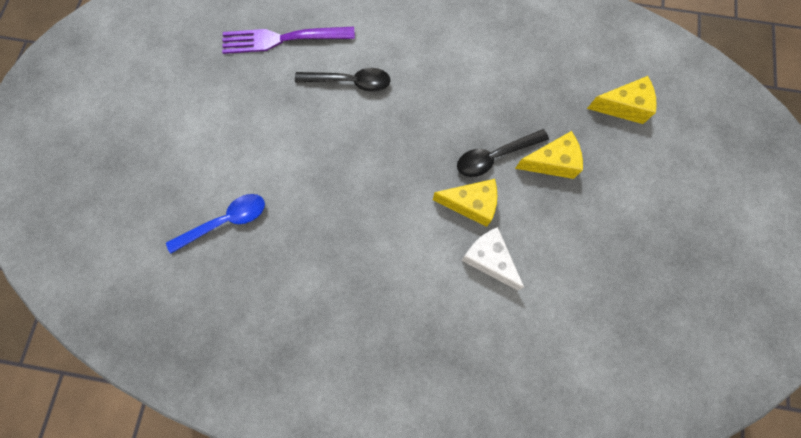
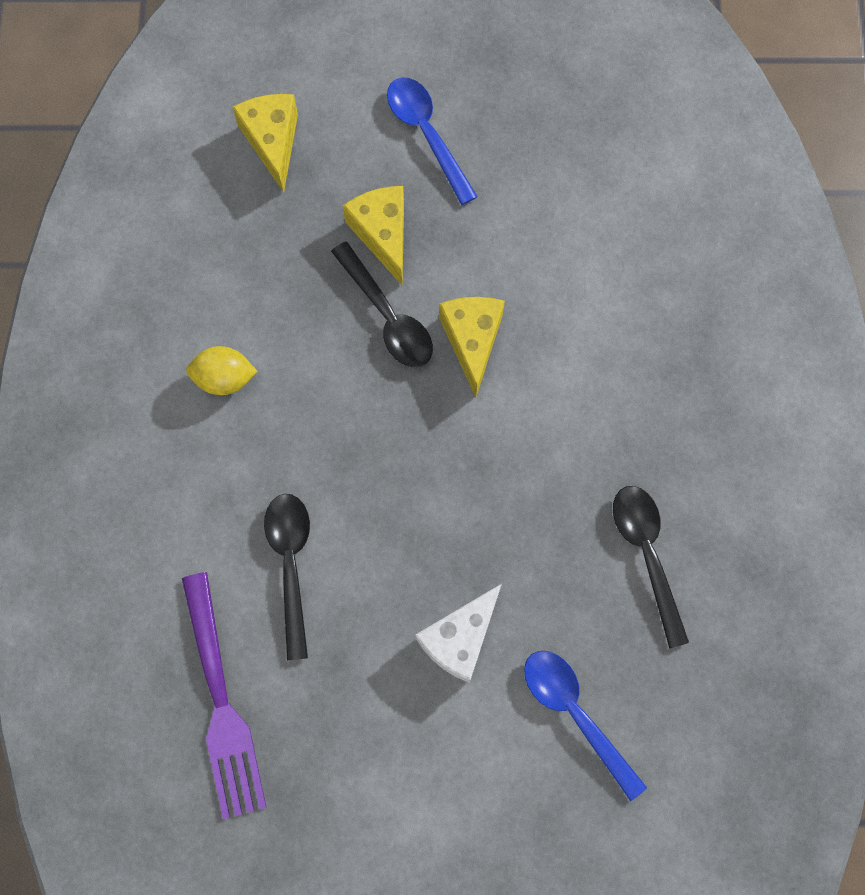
camera: 100 degrees left, 0 degrees up
(309, 286) = (647, 555): none -> black spoon
(467, 62) = (225, 378): none -> yellow lemon
(489, 259) = (551, 305): white cheese -> white cheese (459, 638)
(623, 201) = (427, 135): none -> blue spoon

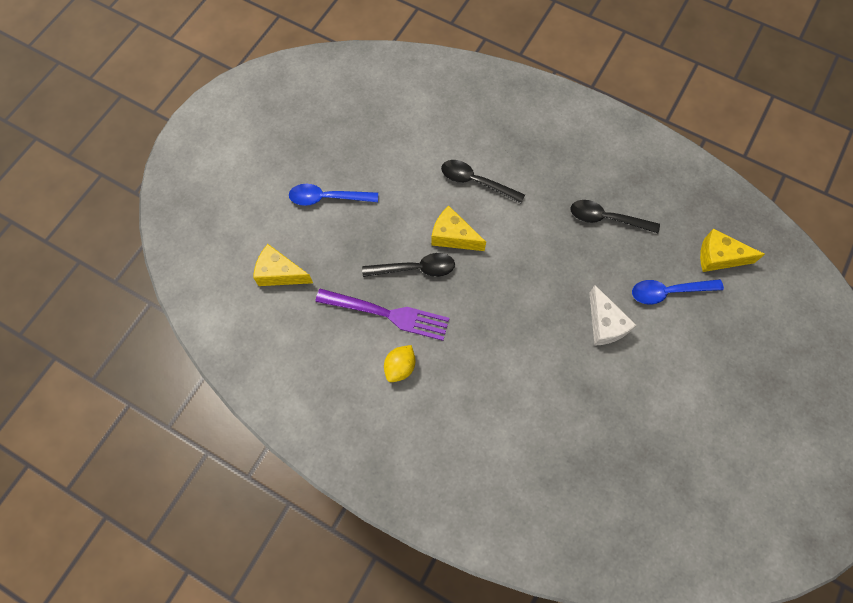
camera: 60 degrees left, 5 degrees down
(221, 703) = (579, 460): purple fork -> purple fork (387, 314)
(291, 565) = (523, 386): black spoon -> black spoon (476, 182)
(383, 234) = (369, 247): yellow cheese -> yellow cheese (719, 257)

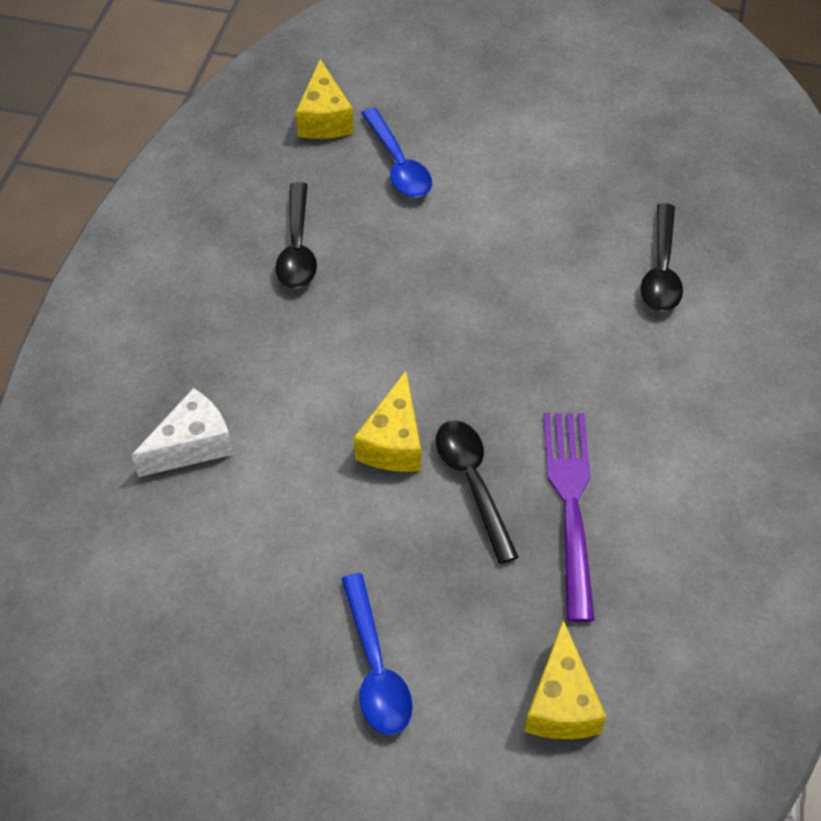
camera: 105 degrees left, 15 degrees down
(400, 367) = (652, 462): yellow lemon -> none
(476, 182) = (275, 432): black spoon -> black spoon (661, 270)
(604, 324) = (476, 225): white cheese -> white cheese (192, 446)

